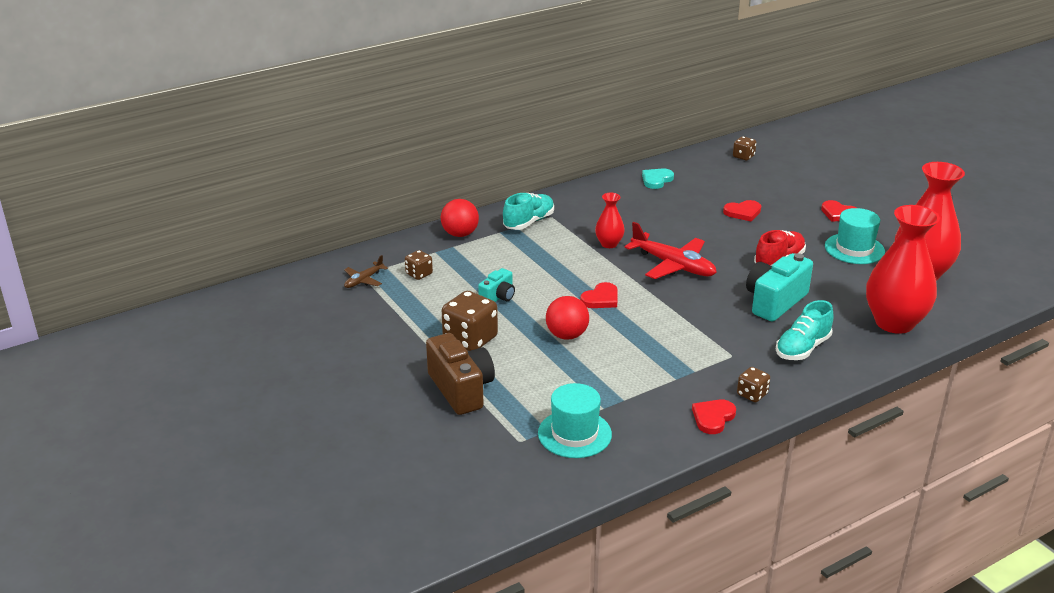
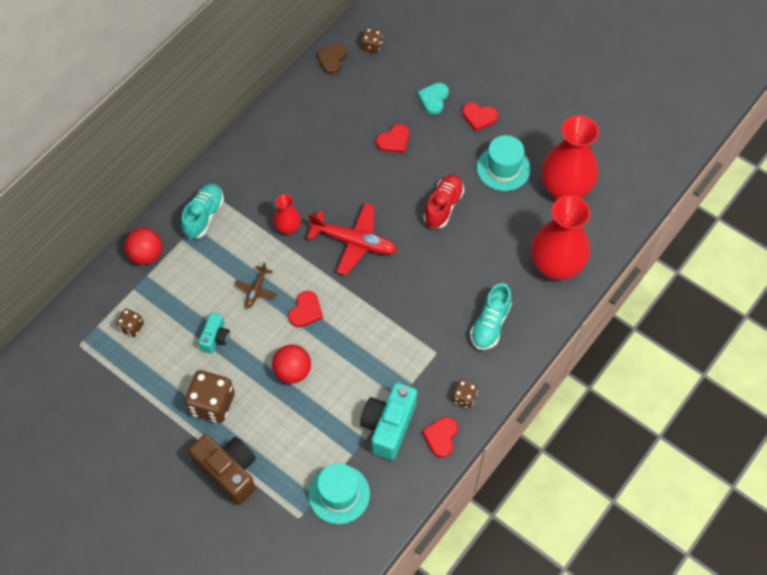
camera: 20 degrees left, 30 degrees up
(364, 280) = (84, 352): brown plane -> brown plane (256, 290)
(656, 180) = (301, 110): turquoise heart -> turquoise heart (434, 99)
(700, 157) = (332, 59): none -> brown heart
(774, 302) = (453, 267): turquoise camera -> turquoise camera (388, 426)

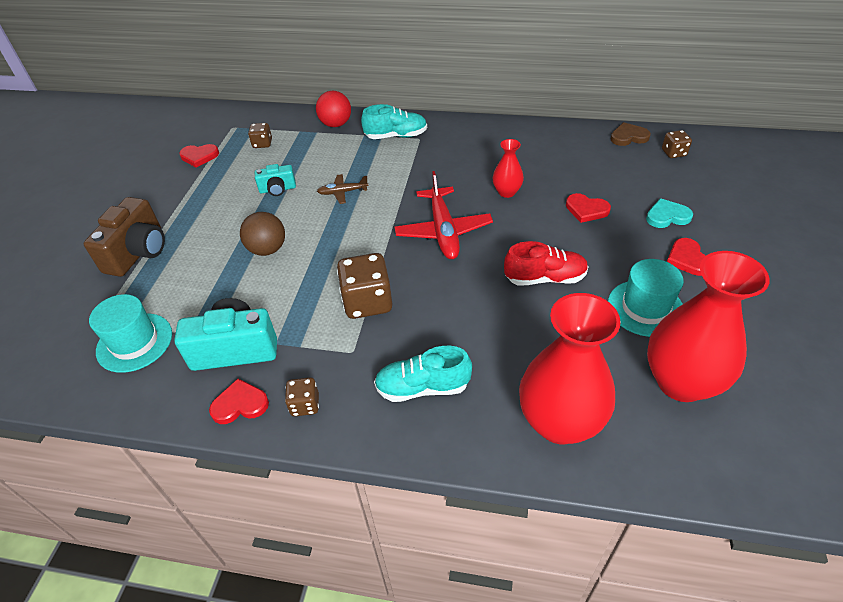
camera: 65 degrees right, 15 degrees down
(212, 404) = (207, 214): brown dice -> brown dice (367, 302)
(288, 227) = (424, 184): red vase -> red vase (506, 192)
(292, 371) = (267, 249): red ball -> brown ball
(306, 311) = (341, 231): red heart -> red heart (199, 156)

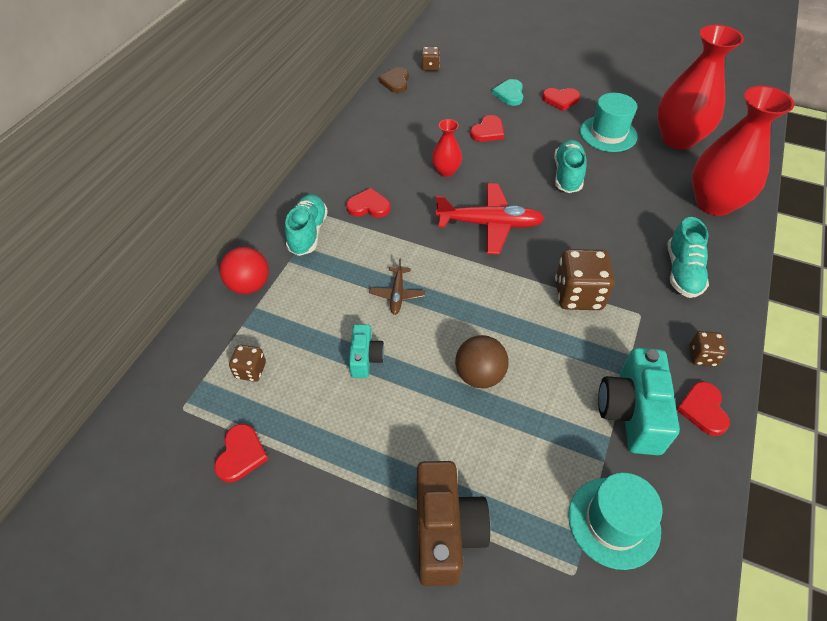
camera: 80 degrees left, 5 degrees up
(138, 252) = (445, 531): brown camera -> brown camera turned 60 degrees clockwise
(438, 158) = (368, 206): none -> red heart
(545, 278) = (567, 175): red shoe -> turquoise shoe

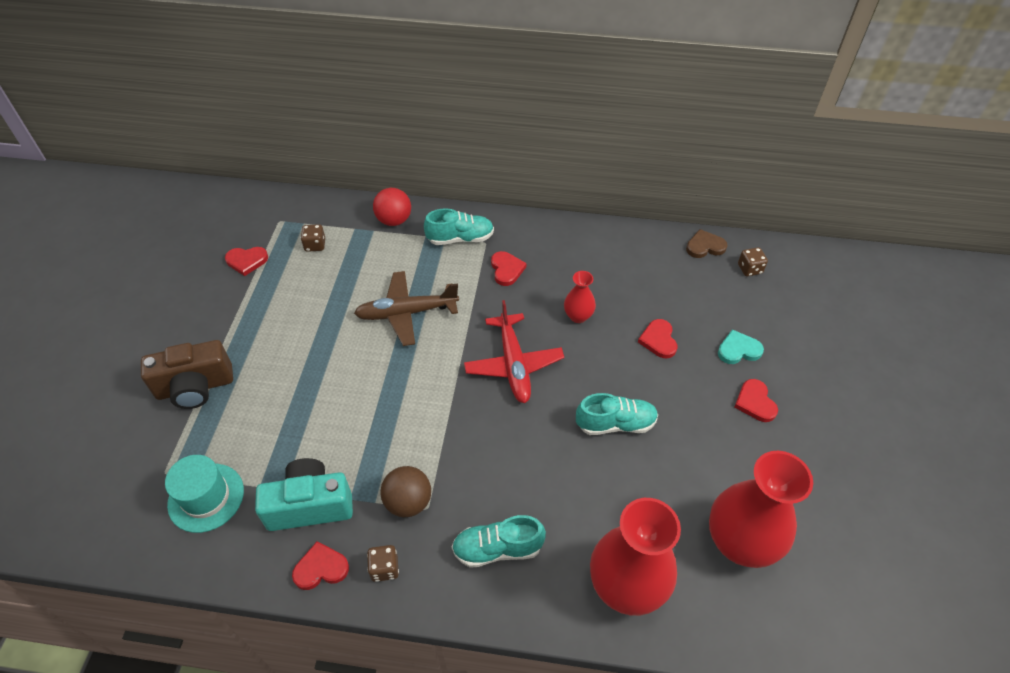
camera: 75 degrees right, 0 degrees up
(365, 358) = (337, 307): turquoise camera -> none
(397, 294) = (407, 313): brown plane -> brown plane, size x1.93
(479, 375) = (332, 385): brown ball -> brown ball (408, 502)
(488, 131) = (658, 340): red heart -> red heart turned 60 degrees clockwise
(578, 295) = (439, 451): brown dice -> none
(608, 134) = (711, 459): turquoise hat -> none

